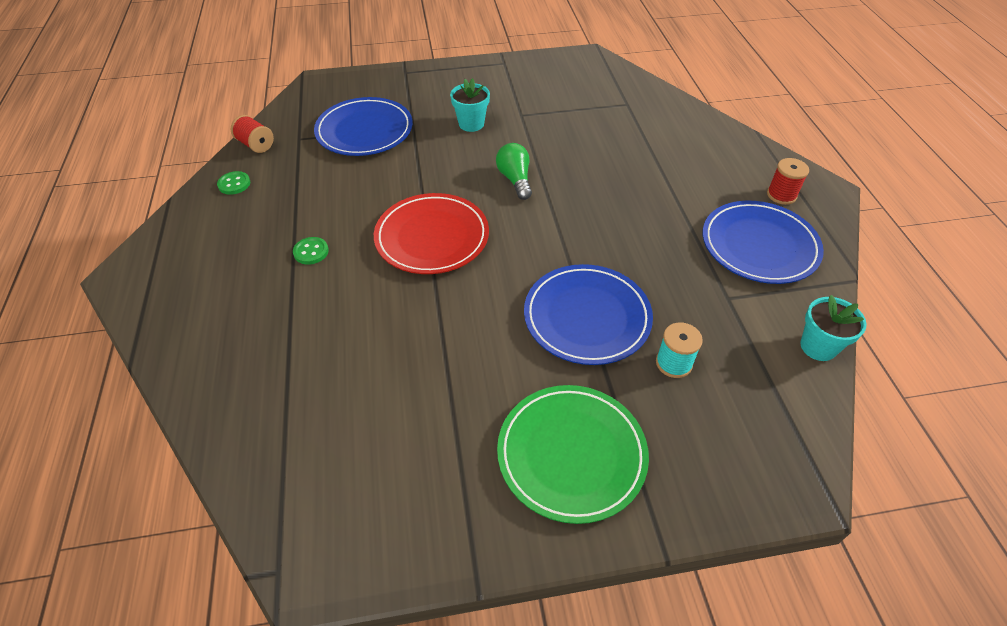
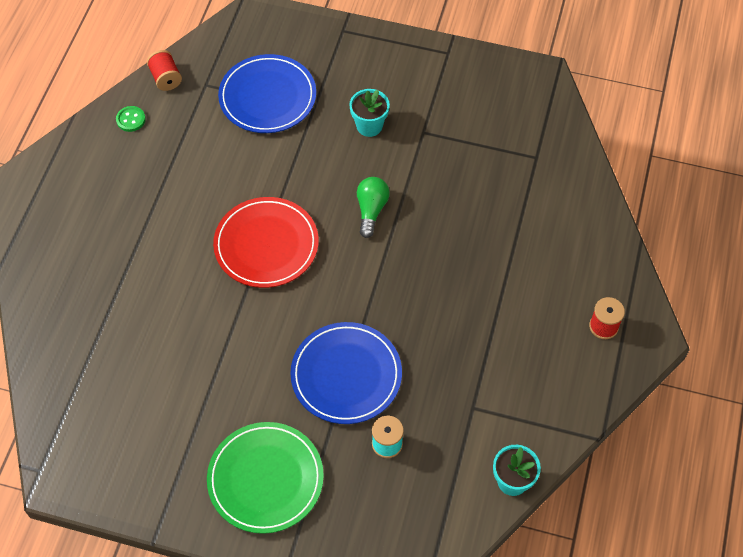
camera: 25 degrees right, 10 degrees up
(311, 252) = (163, 220): green button -> none
(759, 245) = (539, 370): blue plate -> none

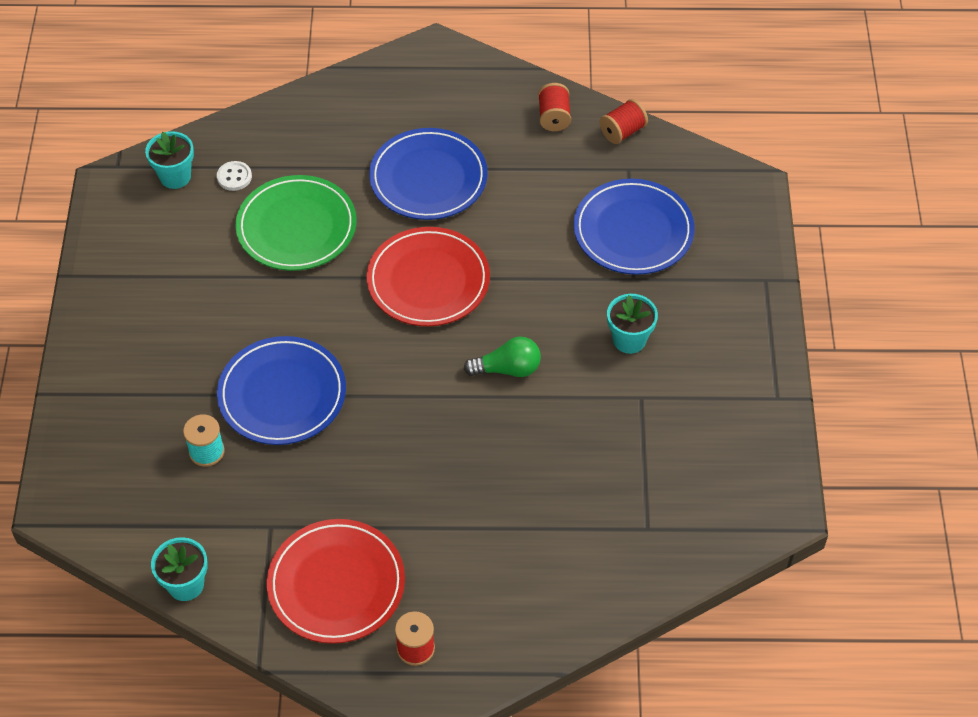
camera: 75 degrees right, 5 degrees down
(74, 421) = (175, 176): none -> turquoise flower pot
(95, 371) = (234, 177): none -> white button
(131, 119) = (554, 117): green button -> red spool
(158, 222) = (428, 178): none -> blue plate
(265, 479) = (143, 351): green plate -> green plate (296, 227)
(537, 369) = (336, 584): none -> red plate

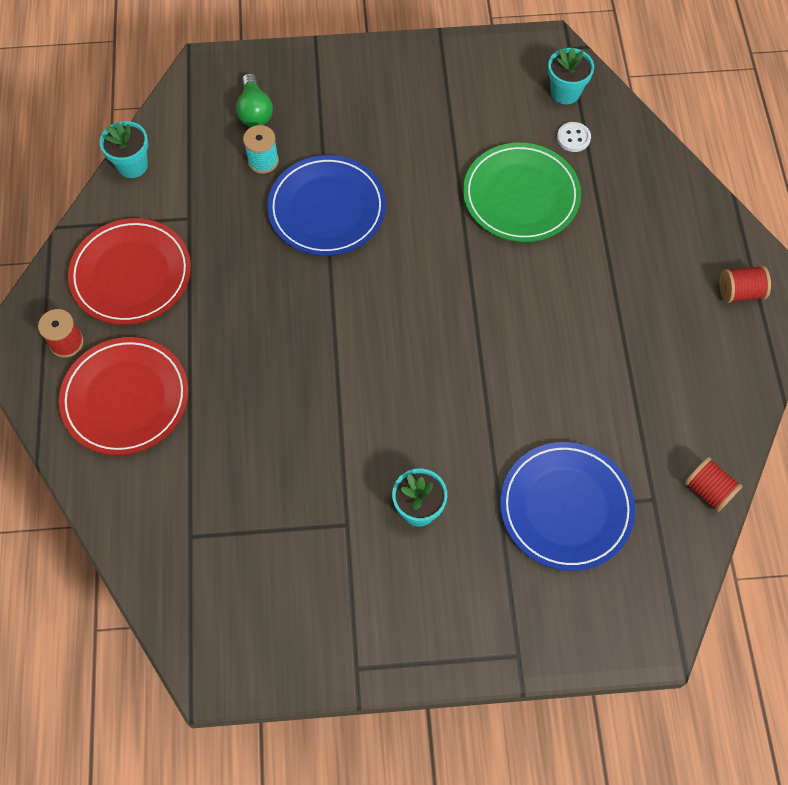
camera: 85 degrees right, 10 degrees up
(428, 178) = (603, 302): blue plate -> none
(428, 280) = (471, 314): red plate -> red plate (125, 398)
(507, 369) = (371, 394): green light bulb -> green light bulb (255, 111)
(554, 117) = (713, 416): red spool -> red spool (740, 292)

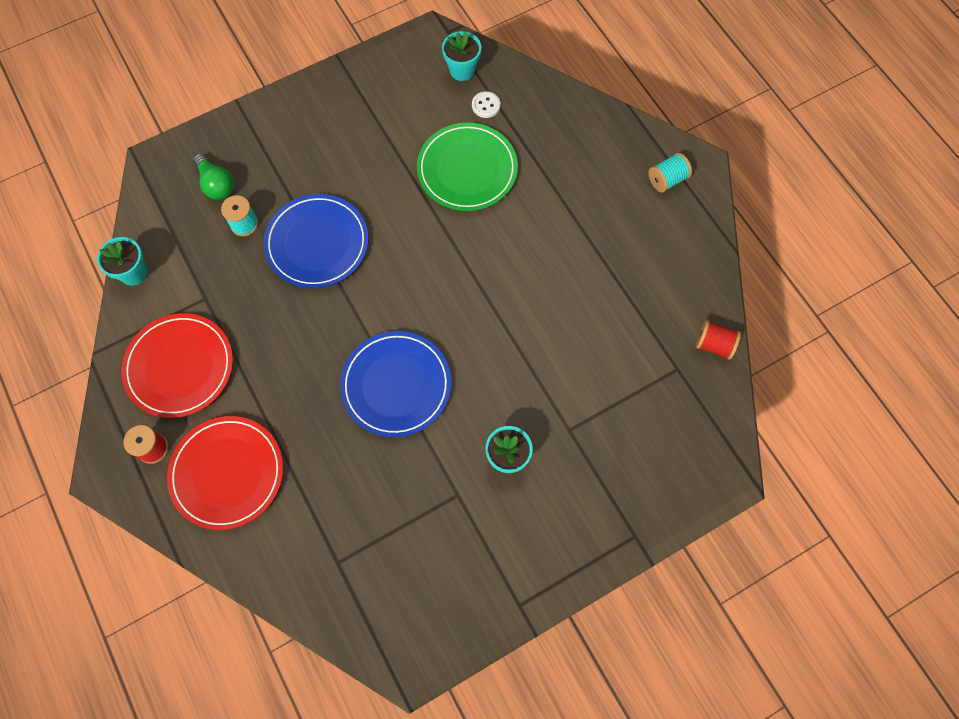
camera: 25 degrees left, 5 degrees up
(566, 507) = (617, 405): blue plate -> blue plate (396, 385)
(740, 292) = (667, 179): red spool -> turquoise spool

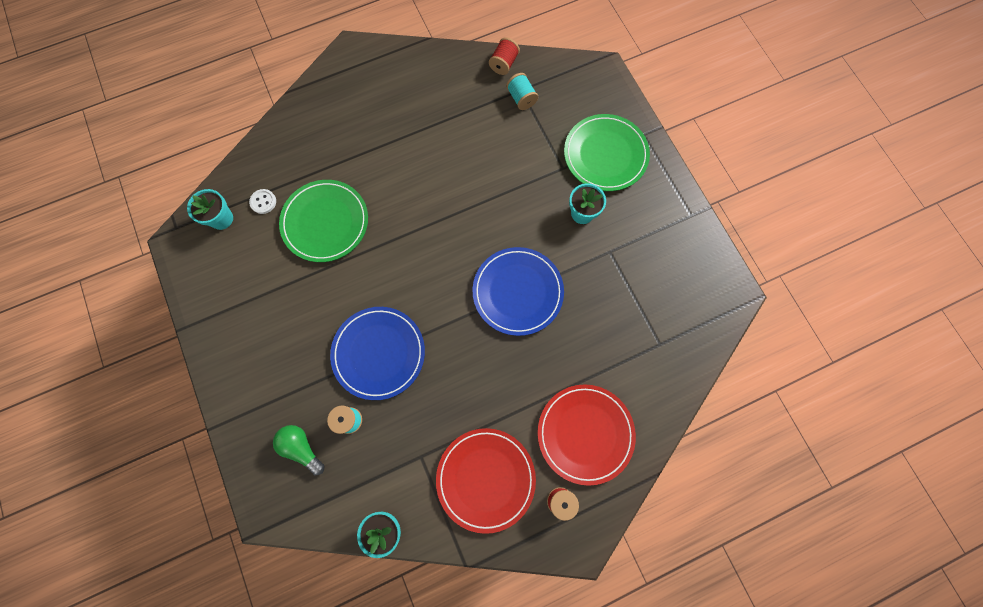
camera: 85 degrees left, 5 degrees up
(216, 184) = (301, 448): green light bulb -> green light bulb turned 105 degrees counterclockwise
(596, 484) = (605, 155): none -> green plate
(667, 179) = (361, 74): turquoise spool -> turquoise spool (521, 98)

